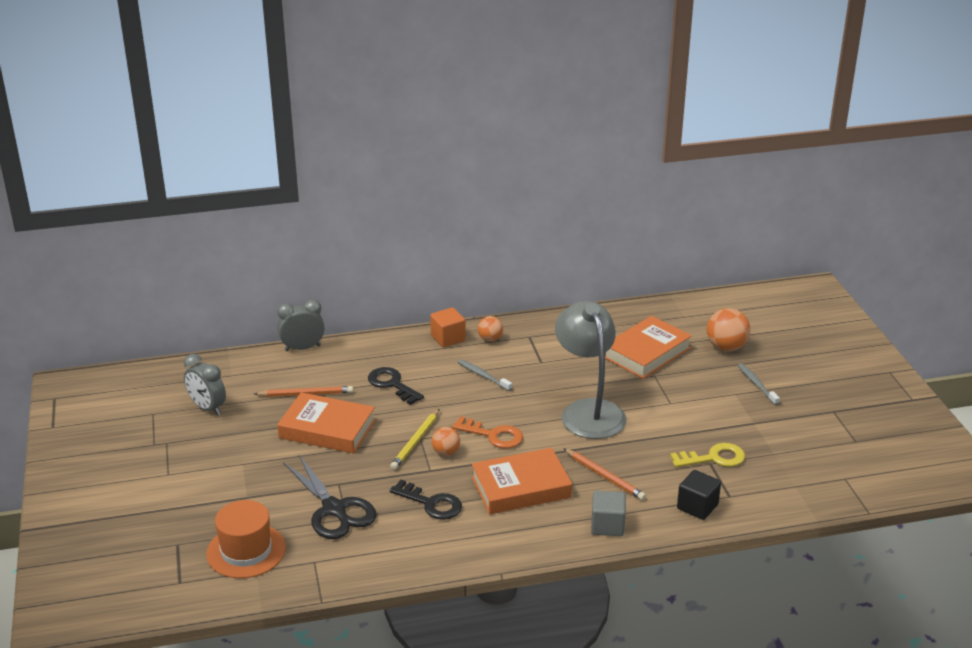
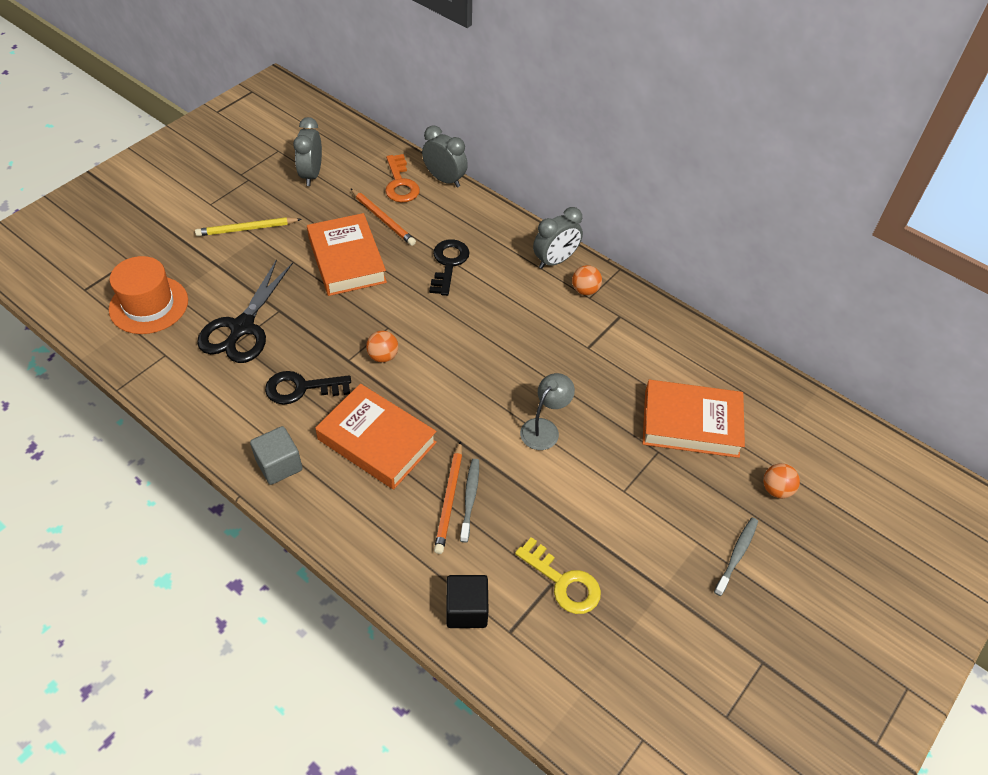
camera: 50 degrees right, 20 degrees up
(415, 441) = (380, 327): yellow pencil -> yellow pencil (247, 229)
(432, 503) = (301, 388): black key -> black key turned 90 degrees clockwise
(448, 338) = (555, 261): orange cube -> grey clock
(483, 375) = (523, 317): grey toothbrush -> grey toothbrush (470, 498)
(494, 435) = (438, 376): orange key -> orange key (400, 184)
(588, 411) = (544, 428): grey lamp -> grey lamp, size x0.50
(607, 525) = (373, 544): grey cube -> grey cube (279, 465)
(726, 347) = (776, 489): orange ball -> orange ball, size x0.60

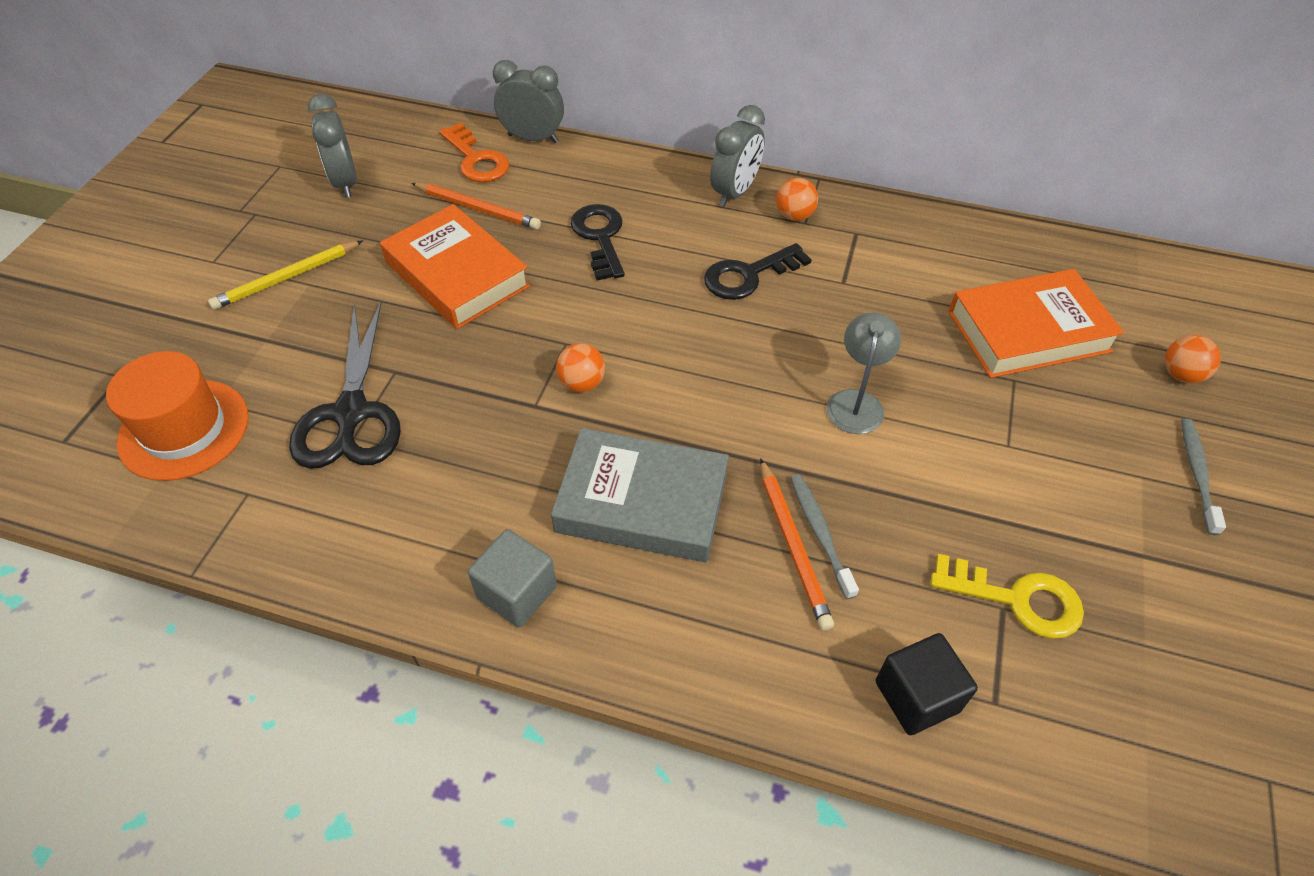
camera: 20 degrees left, 0 degrees up
(301, 388) = (488, 468): black key -> black key (748, 276)
(377, 441) = (642, 502): orange book -> grey book

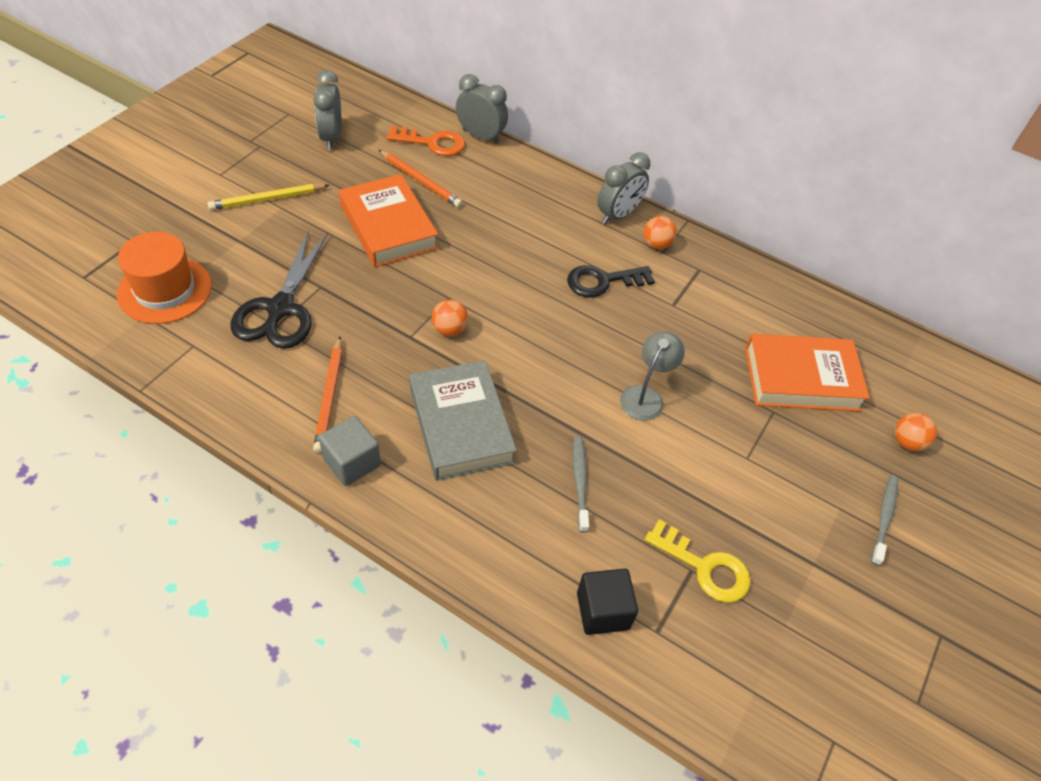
camera: 10 degrees right, 0 degrees up
(477, 160) = (433, 143): orange key -> orange key turned 60 degrees counterclockwise
(600, 237) = (502, 224): black key -> none
(642, 502) = (461, 425): grey book -> grey book turned 45 degrees clockwise
(793, 545) = (556, 484): orange pencil -> orange pencil (329, 396)

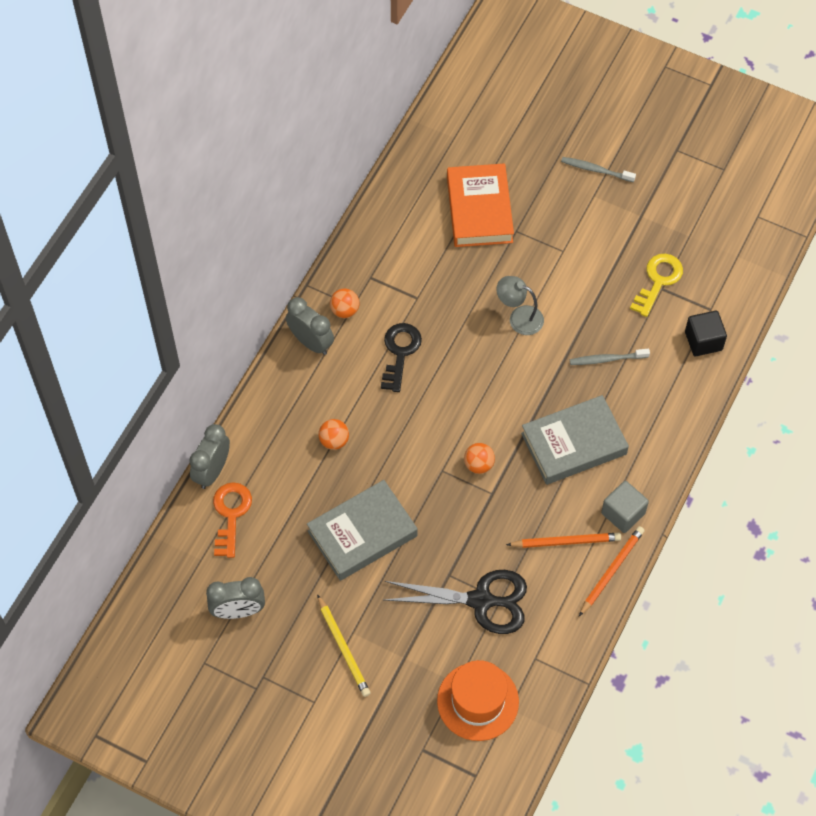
camera: 90 degrees left, 10 degrees up
(388, 227) = (362, 533): orange book -> grey book
(420, 181) = (292, 516): orange pencil -> orange pencil (611, 571)
(602, 281) = (400, 352): black key -> black key turned 150 degrees counterclockwise
(907, 442) = (527, 146): orange ball -> orange ball (334, 441)

